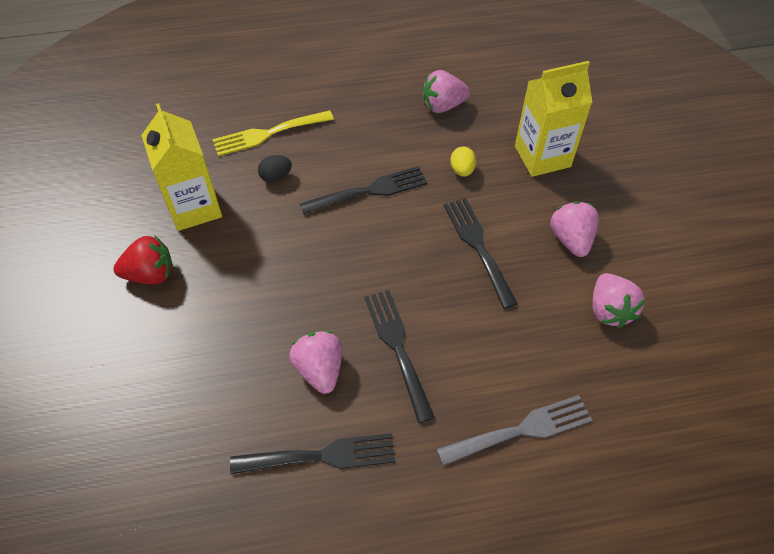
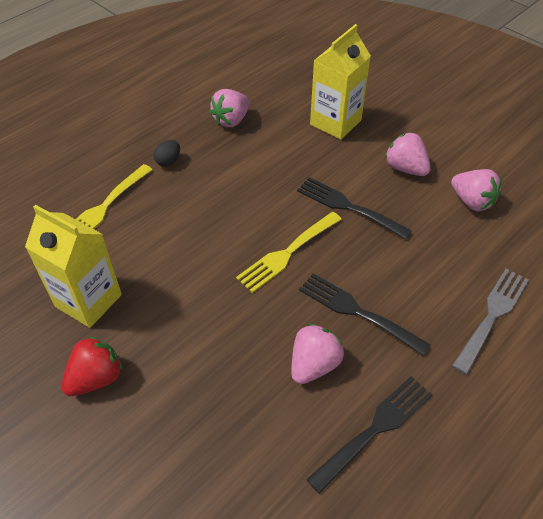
camera: 35 degrees left, 5 degrees down
(276, 177) = (141, 238): black egg -> black egg (168, 161)
(319, 369) = (314, 364): pink strawberry -> pink strawberry turned 90 degrees clockwise
(369, 191) = (230, 209): black fork -> none
(384, 259) = (287, 253): none -> yellow fork
(462, 170) = (287, 159): yellow egg -> none

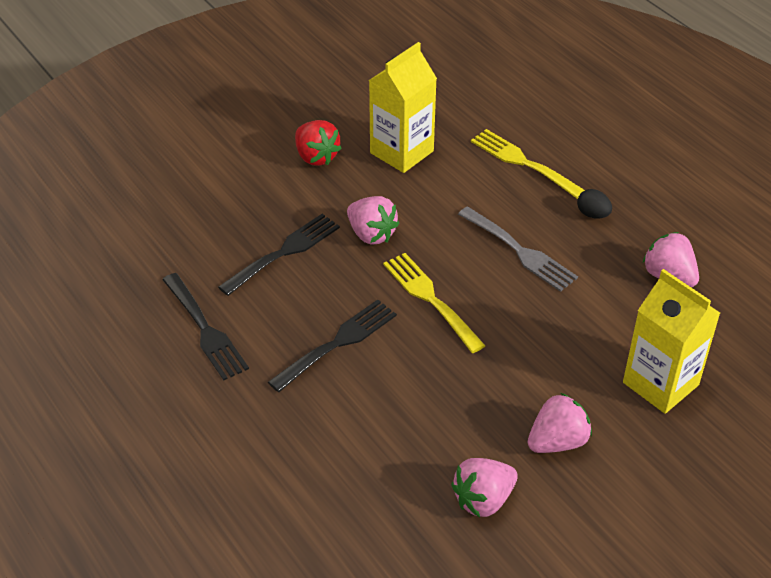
camera: 100 degrees right, 5 degrees down
(314, 364) = (285, 298): pink strawberry -> pink strawberry (371, 234)
(348, 207) = (493, 366): black fork -> black fork (284, 253)
(492, 316) = (300, 462): grey fork -> grey fork (519, 251)

